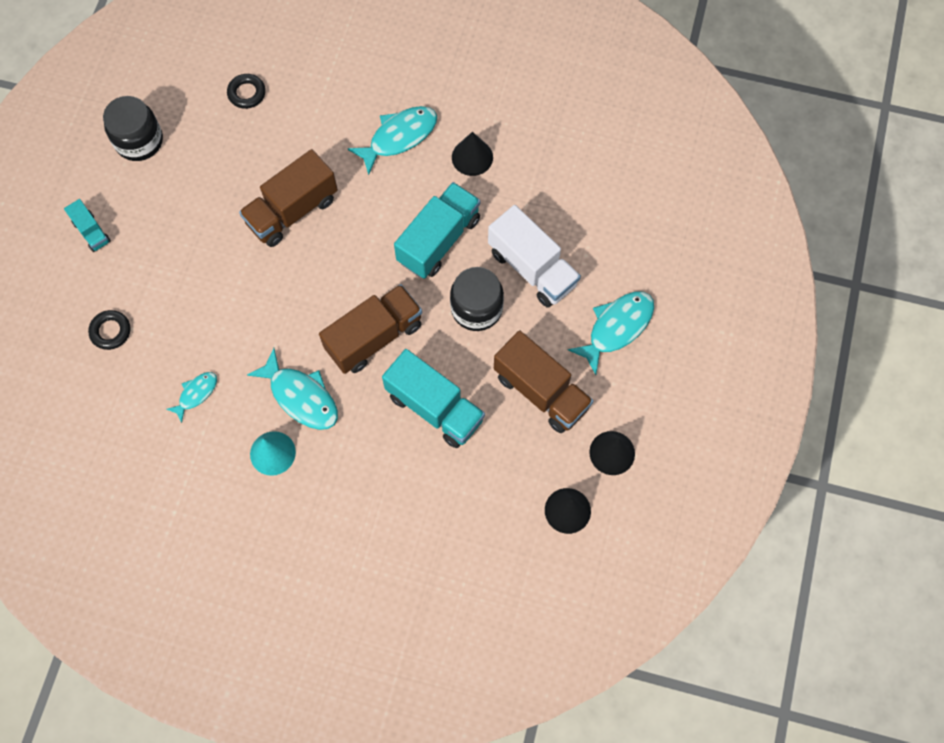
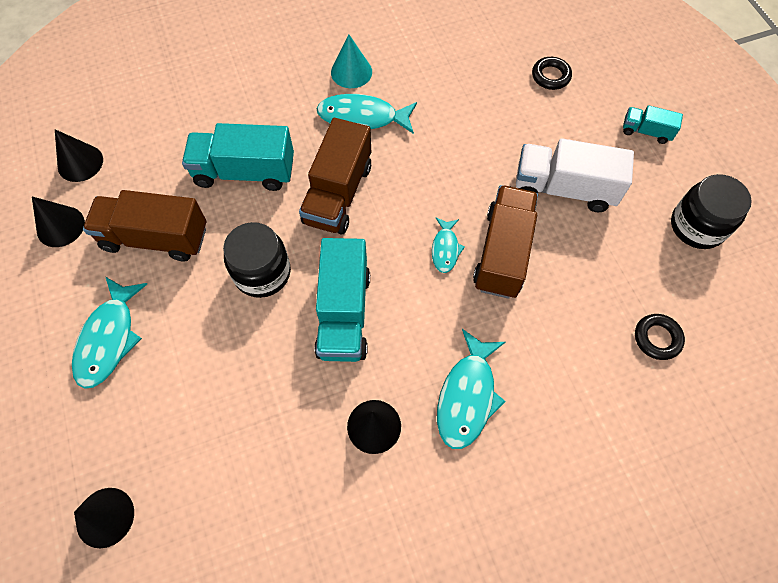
camera: 145 degrees right, 5 degrees down
(196, 394) = (444, 75): turquoise fish -> turquoise fish (445, 249)
(532, 268) = (231, 345): white truck -> white truck (564, 189)
(673, 209) = (105, 517): none -> black cone

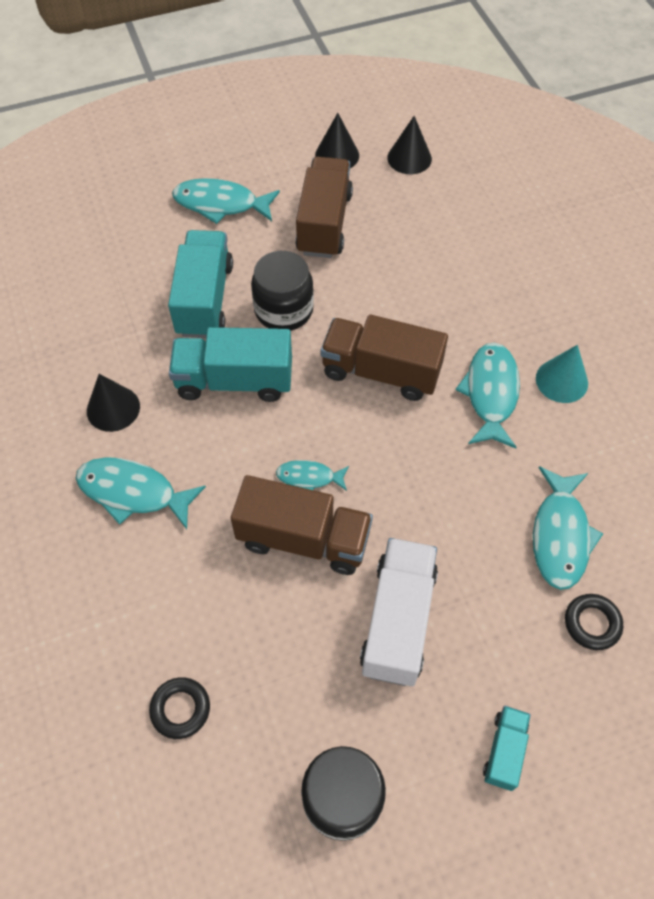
camera: 90 degrees right, 5 degrees down
(105, 517) = (65, 222): black cone -> none
(244, 172) = (405, 287): turquoise truck -> turquoise truck (204, 299)
(486, 86) = (560, 535): none -> turquoise fish

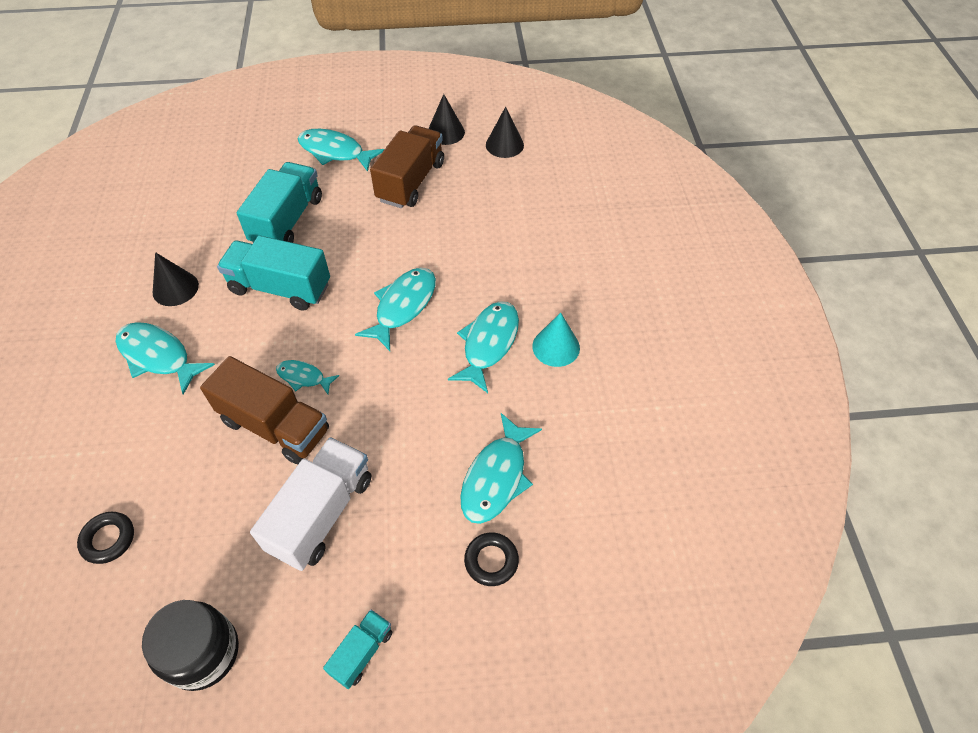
camera: 15 degrees right, 5 degrees down
(283, 310) = (346, 241): black jar -> none
(381, 372) = (403, 306): brown truck -> turquoise fish

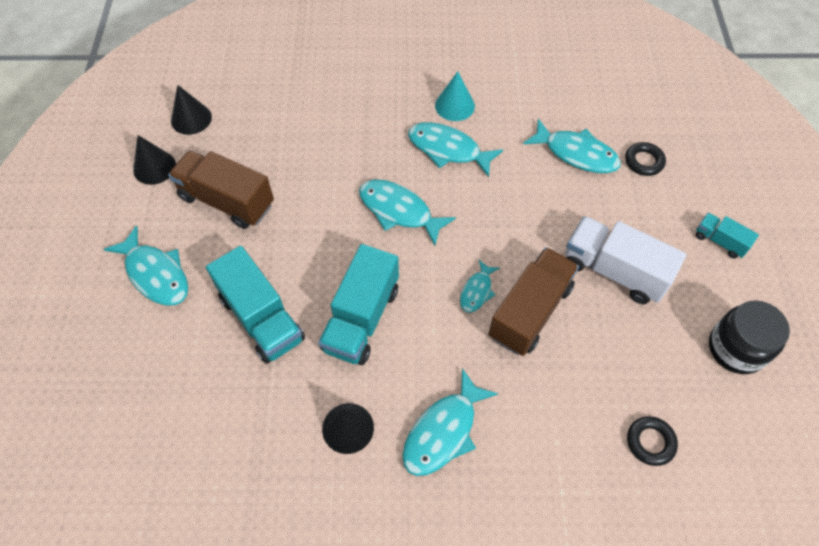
camera: 85 degrees left, 5 degrees up
(287, 221) = (261, 318): turquoise truck -> turquoise truck turned 150 degrees counterclockwise
(335, 152) = (155, 274): turquoise fish -> turquoise fish turned 75 degrees counterclockwise

